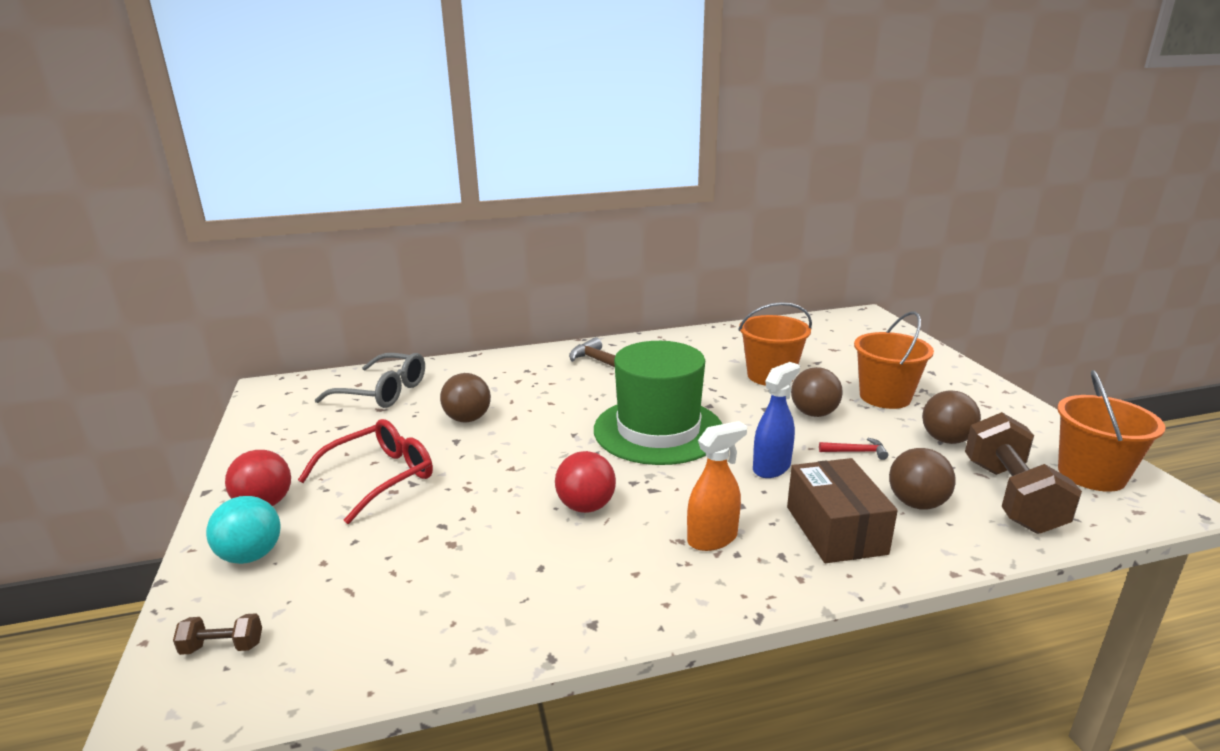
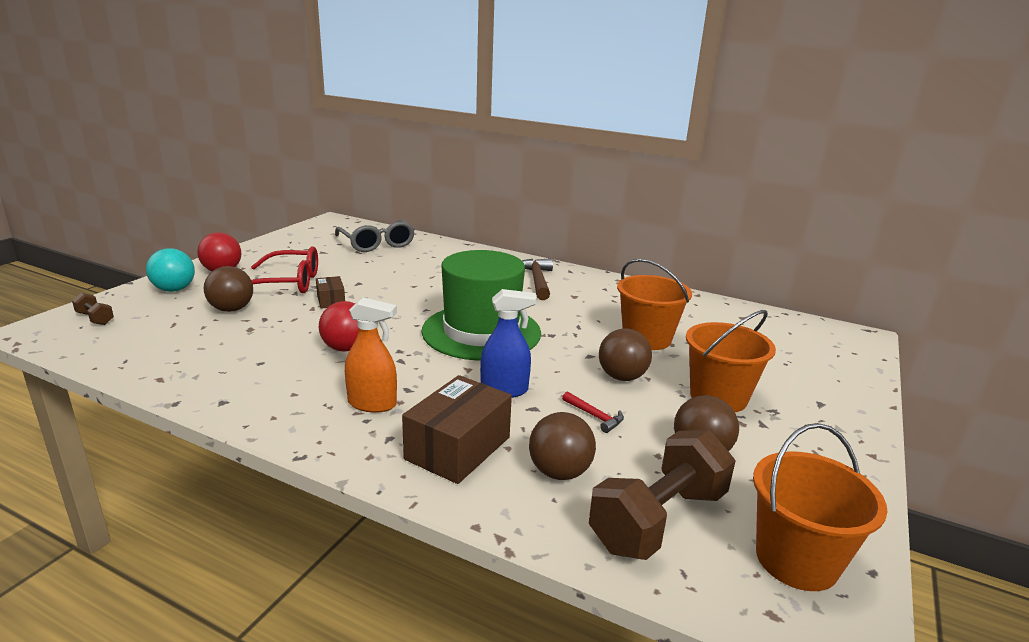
camera: 40 degrees right, 0 degrees up
(467, 419) = (388, 275): brown ball -> brown ball (232, 309)
(468, 471) = (331, 300): none -> brown box

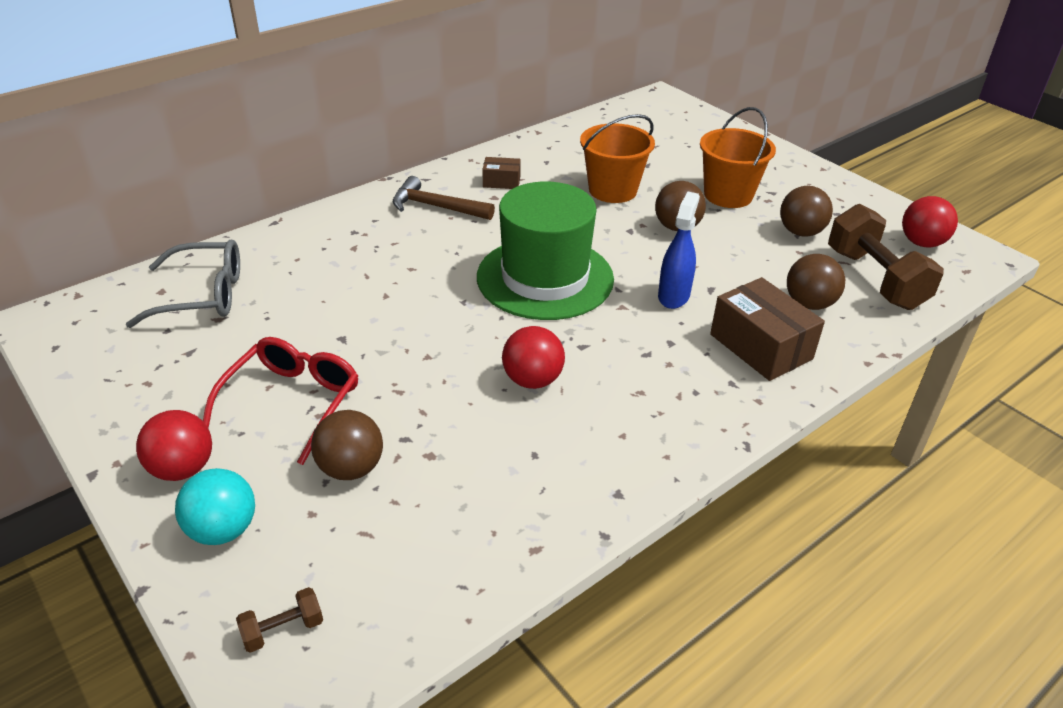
camera: 65 degrees left, 15 degrees up
(331, 300) = (384, 371): brown box -> brown box (501, 182)
(372, 404) = (666, 382): orange spray bottle -> none
(595, 416) = (735, 262): red hammer -> none
(796, 560) = (922, 243): orange bucket -> red ball

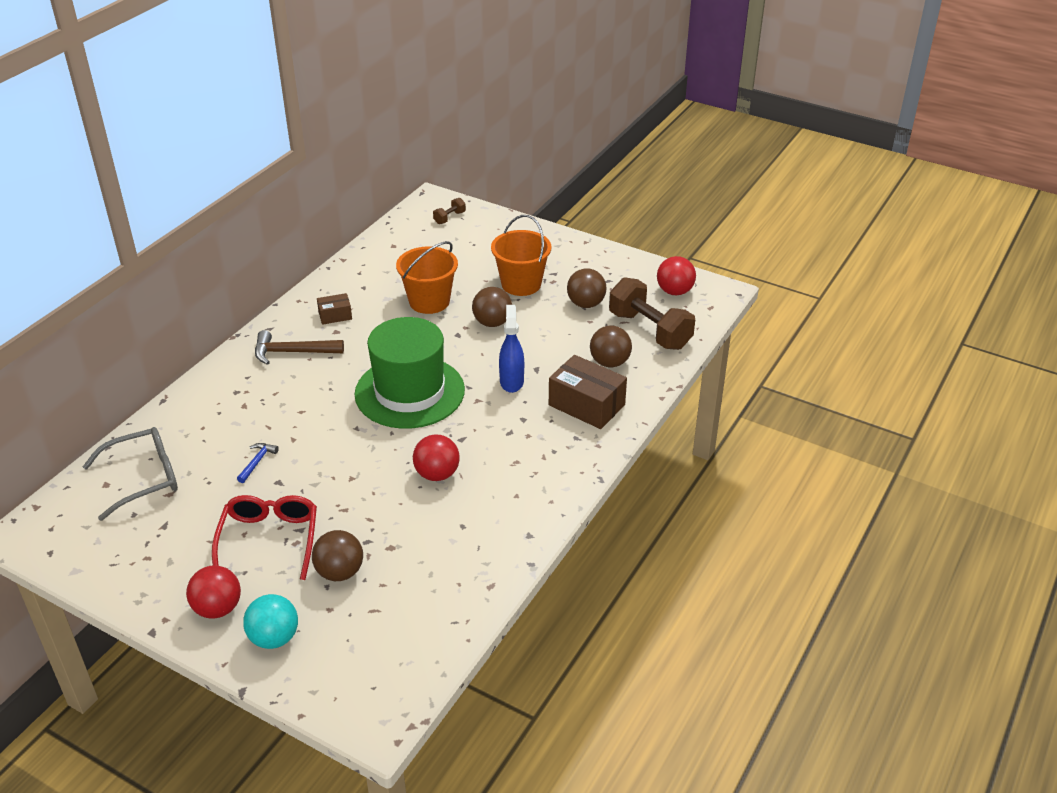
camera: 20 degrees left, 0 degrees up
(283, 630) = (353, 682): brown dumbbell -> brown dumbbell (449, 218)
(332, 310) = (257, 462): none -> blue hammer

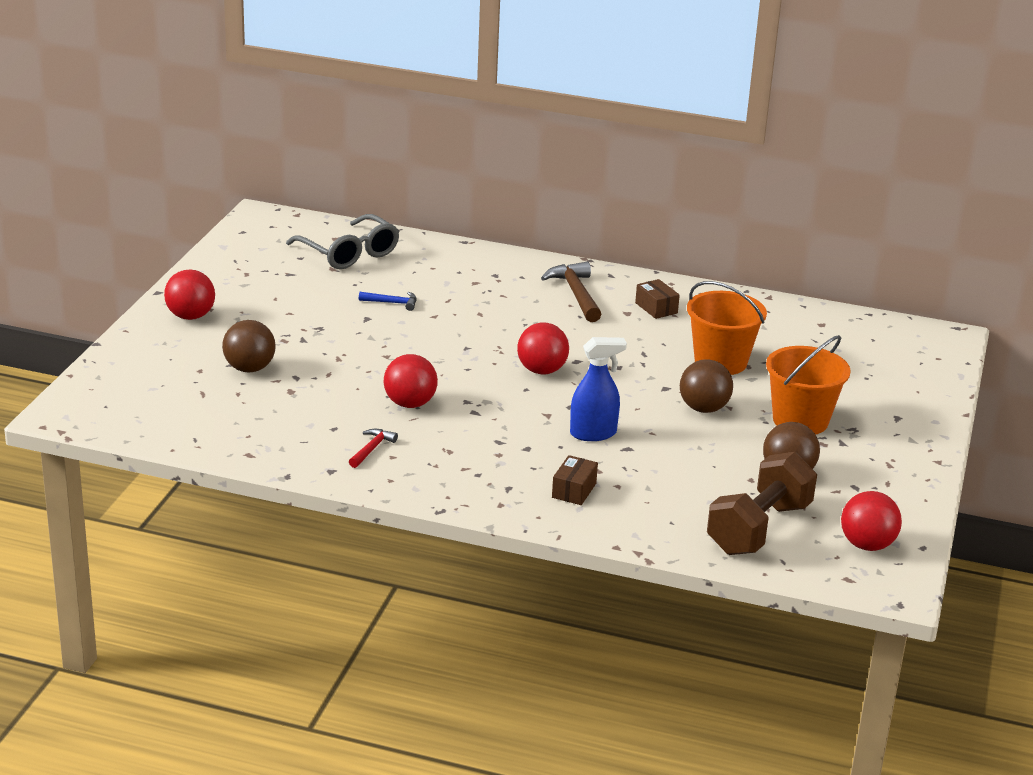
camera: 75 degrees right, 10 degrees down
(269, 539) = (285, 326): red glasses -> none
(274, 638) = (159, 348): turquoise ball -> none
(409, 392) = (541, 370): green hat -> red ball
(449, 218) = (914, 354): brown dumbbell -> none
(502, 506) = (372, 449): none -> red hammer
(586, 405) = (574, 490): brown box -> brown box, size x0.53
(610, 362) = (669, 501): brown ball -> none

